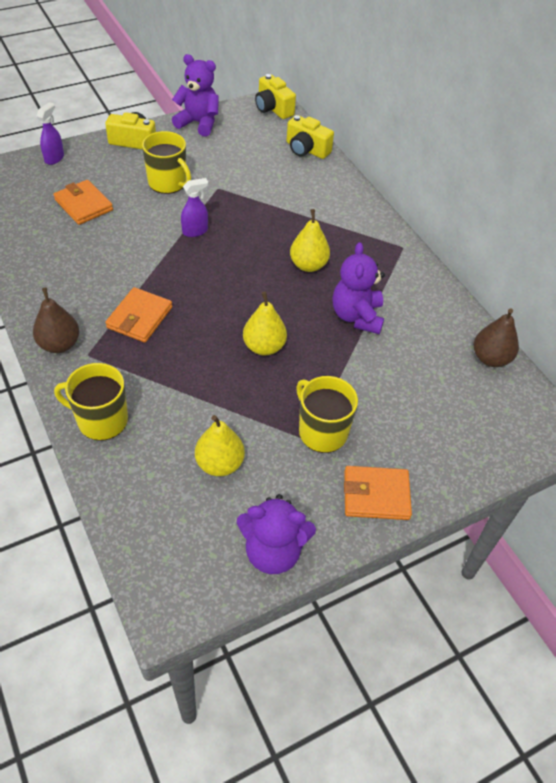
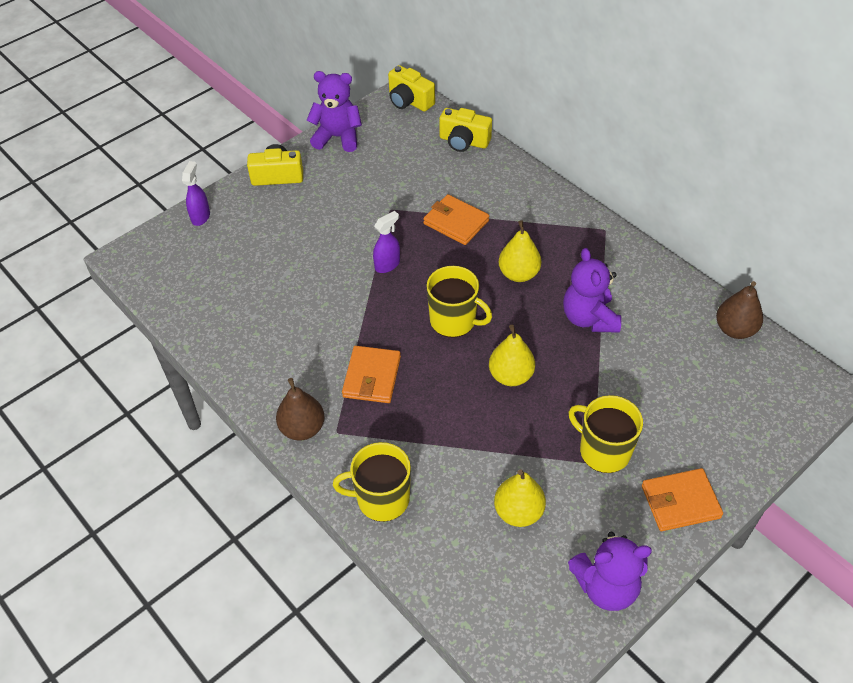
camera: 10 degrees left, 0 degrees up
(83, 205) = (257, 264): orange wallet -> orange wallet (456, 222)
(168, 183) = (335, 216): yellow mug -> yellow mug (454, 320)

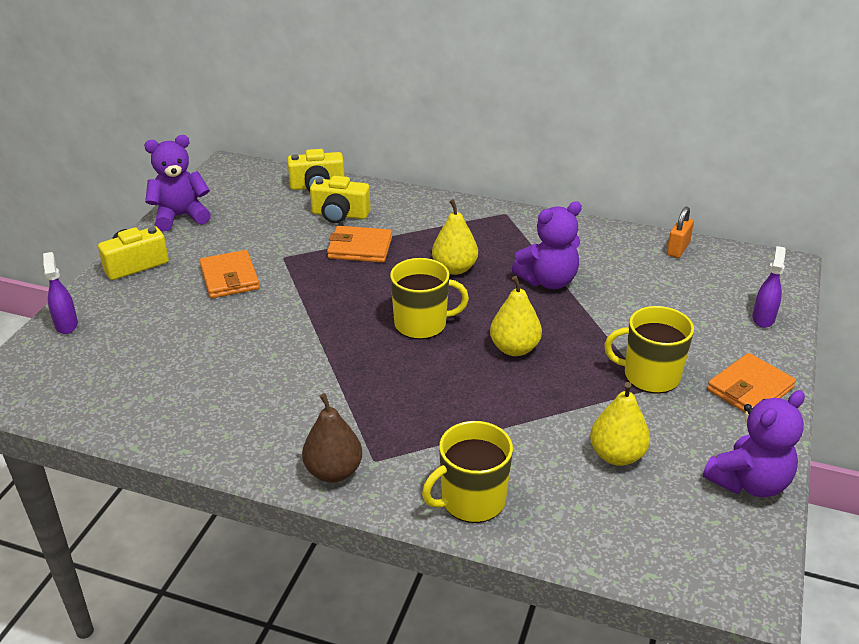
camera: 30 degrees left, 15 degrees down
(372, 377) = (375, 398): orange wallet -> orange wallet (229, 278)
(387, 265) = (316, 301): purple spray bottle -> purple spray bottle (763, 318)
(409, 101) = (236, 170): yellow camera -> yellow camera (340, 215)
(589, 318) = (548, 281): purple teddy bear -> purple teddy bear turned 75 degrees counterclockwise
(734, 329) = (677, 249): brown pear -> orange padlock

